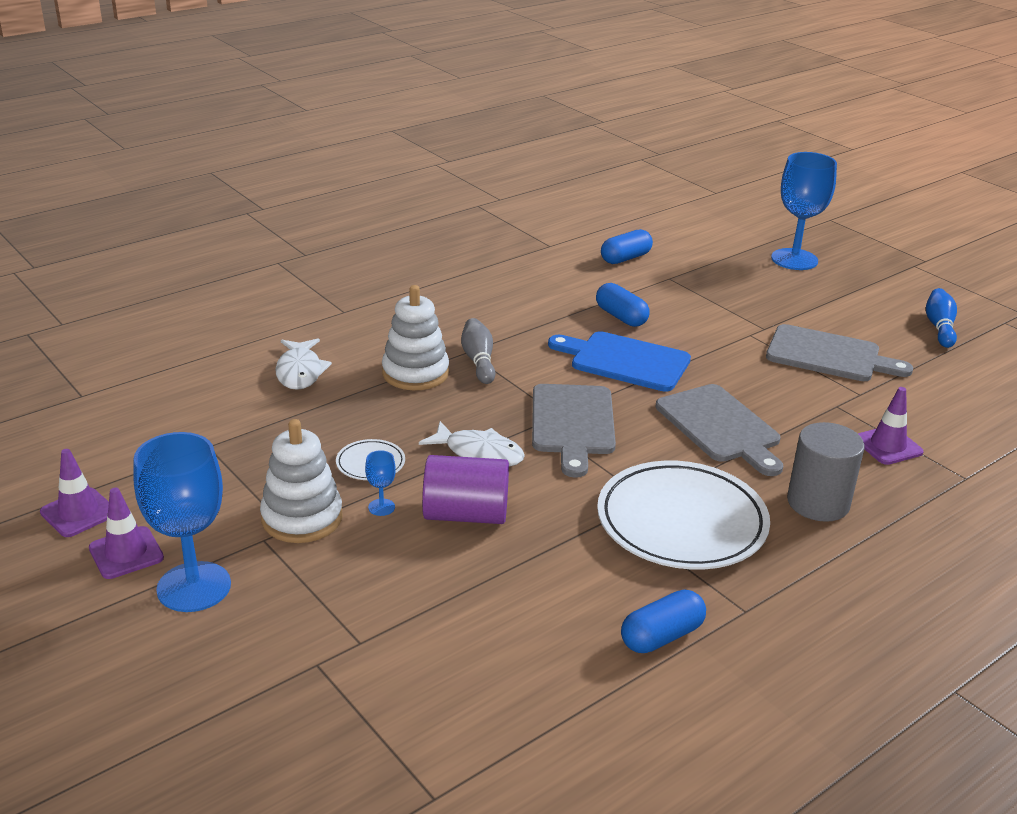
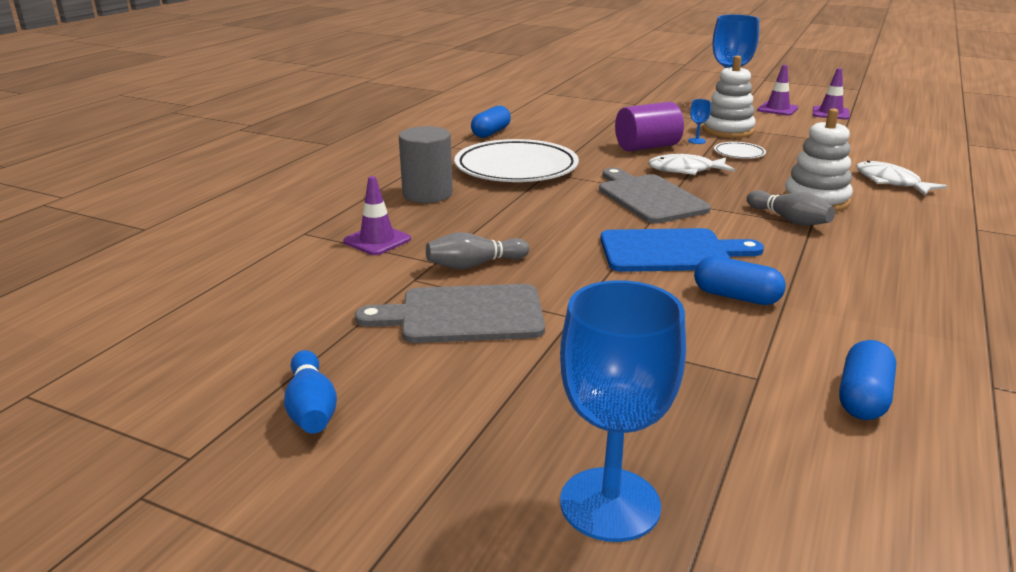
camera: 155 degrees right, 5 degrees down
(720, 427) = (532, 221): grey cutting board -> none
(802, 394) = (474, 265): none -> grey bowling pin

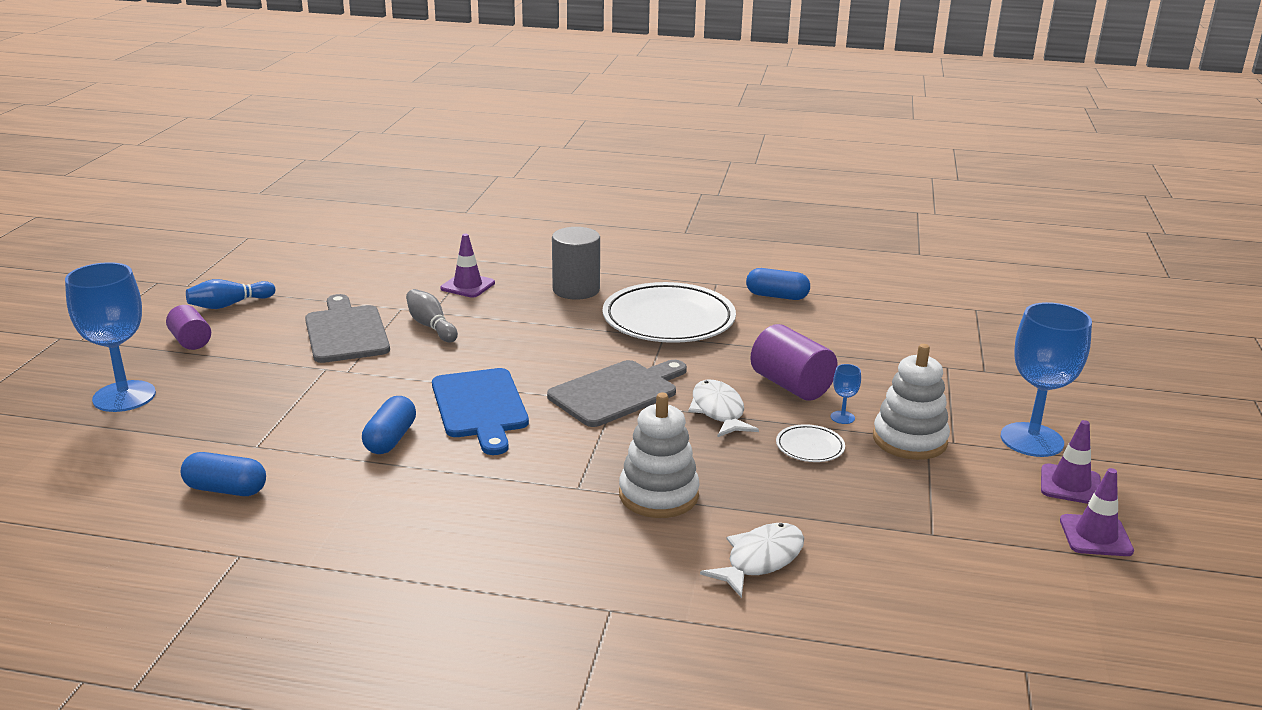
camera: 75 degrees right, 0 degrees up
(431, 442) = (191, 341): none -> purple cylinder
(789, 220) = (586, 474): grey bowling pin -> none

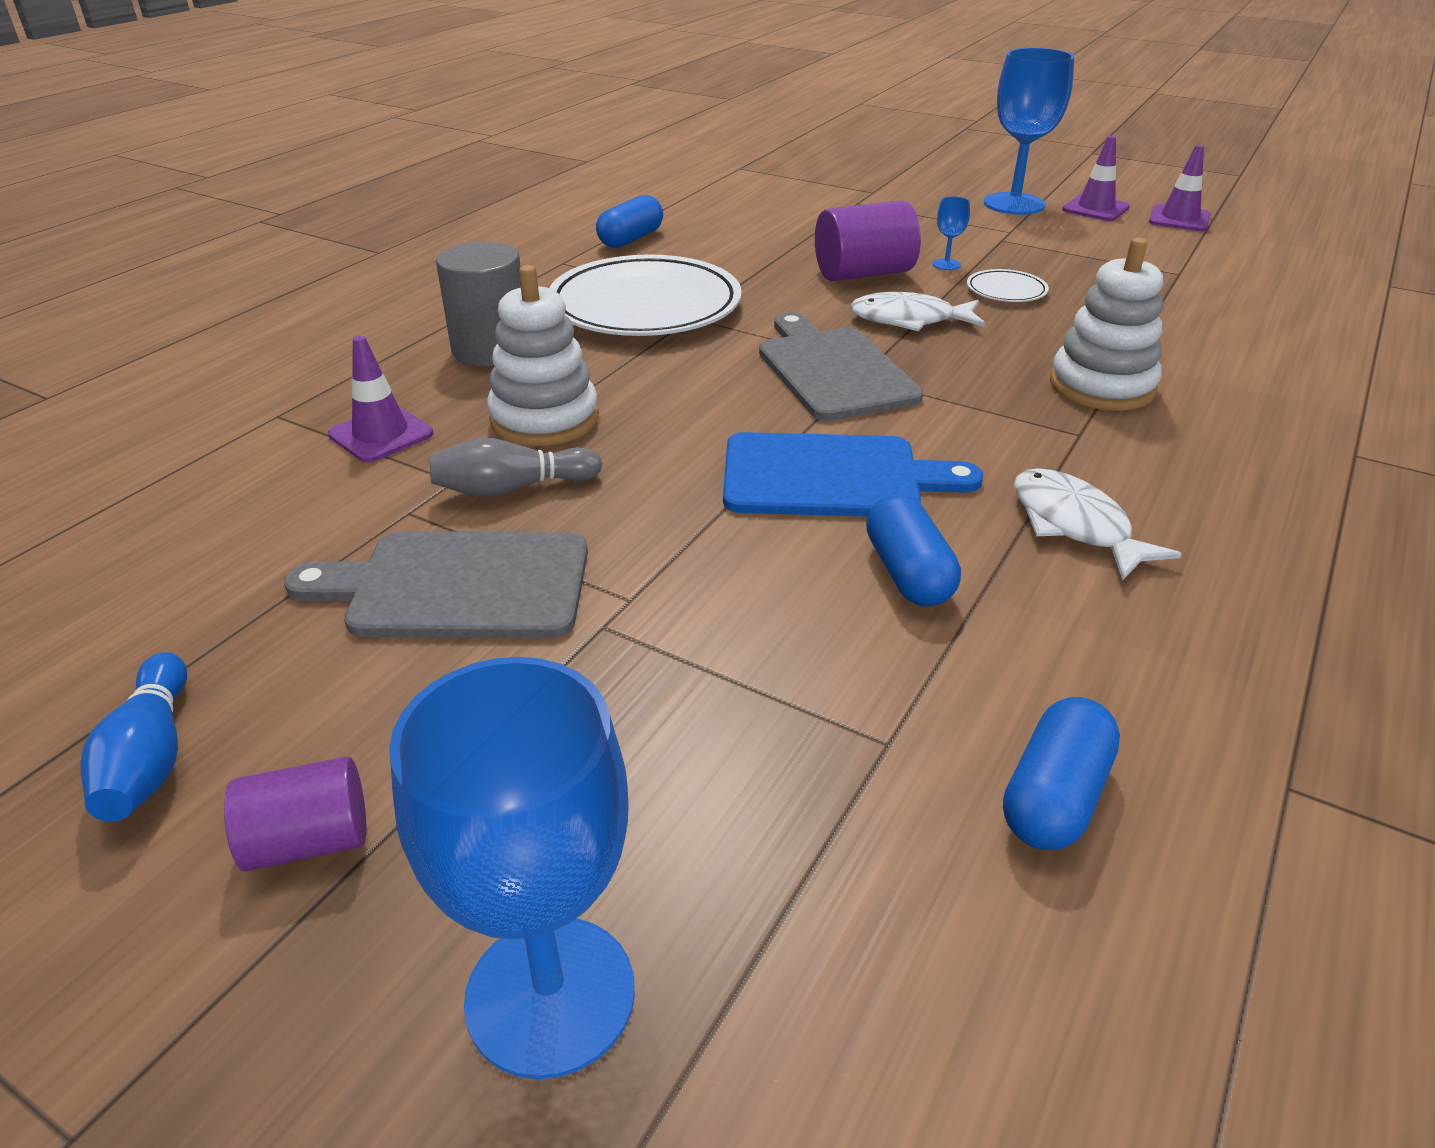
camera: 70 degrees left, 10 degrees up
(390, 439) = (908, 573): blue capsule -> blue capsule turned 45 degrees clockwise
(760, 560) = (1237, 356): white fish -> white fish (1074, 525)
(909, 440) = (1002, 247): white stacking toy -> white stacking toy (544, 419)

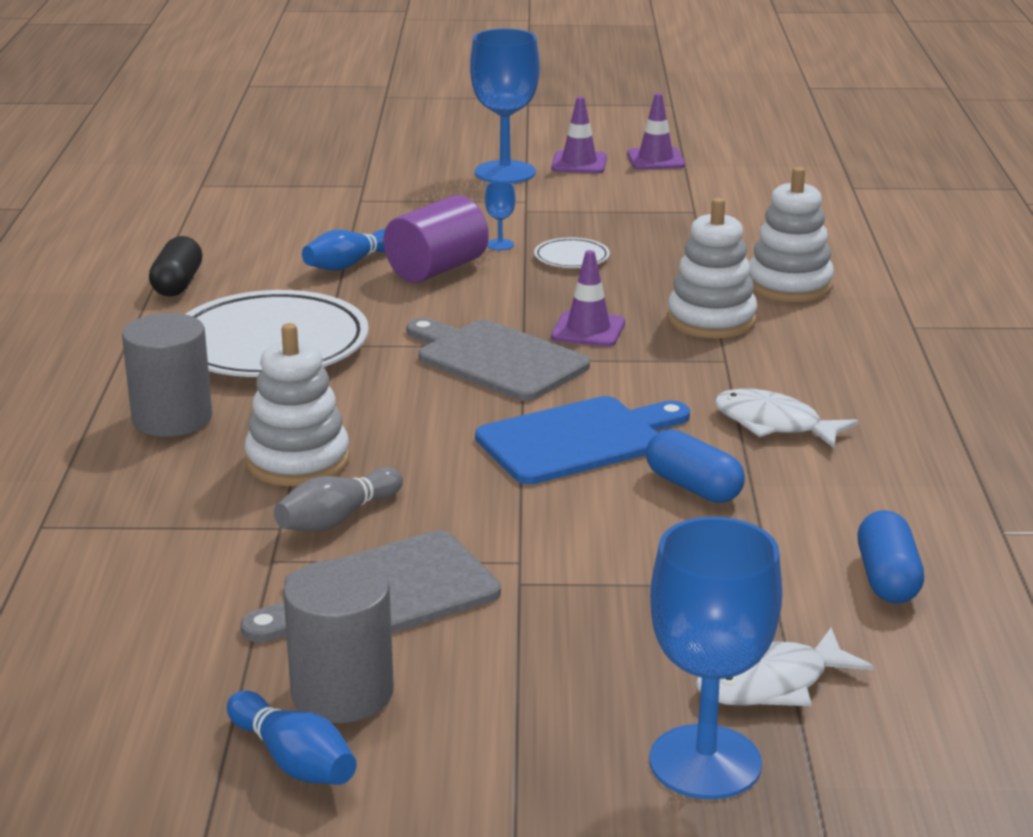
camera: 30 degrees left, 10 degrees down
(290, 691) = (342, 693): none -> grey cylinder
(309, 841) = (470, 757): purple cylinder -> none
(381, 434) = (165, 513): purple traffic cone -> purple traffic cone (588, 330)
(631, 239) = (177, 284): blue capsule -> black capsule
(790, 253) = (349, 264): none -> blue bowling pin
(909, 320) = (516, 302): white fish -> white fish (771, 684)
(1228, 370) = (789, 285): none -> white stacking toy

